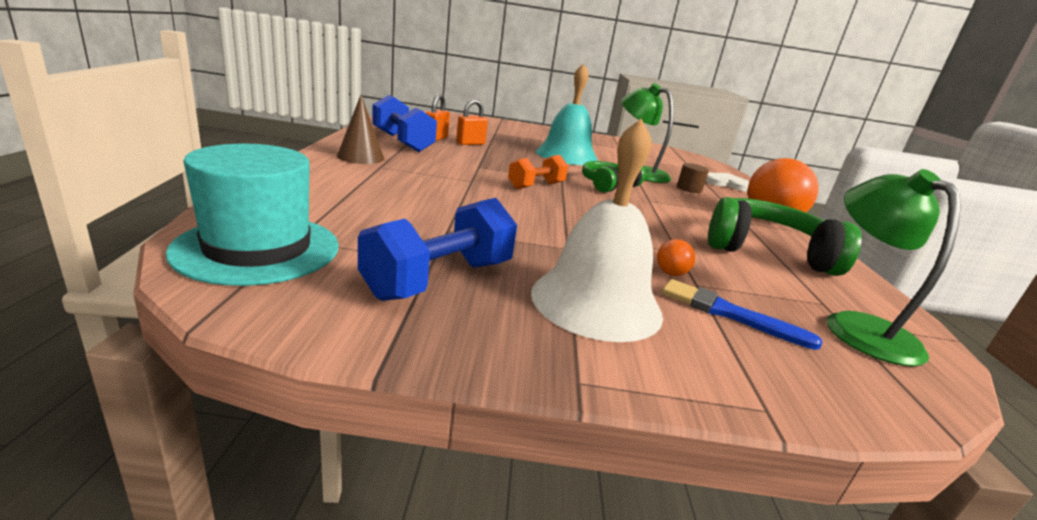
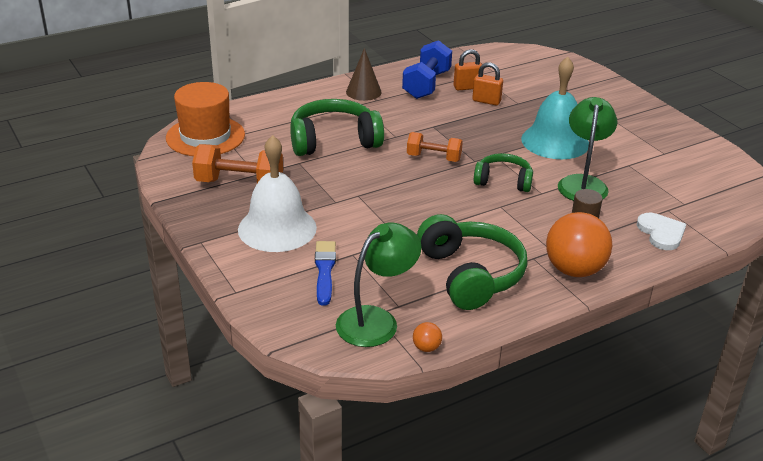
camera: 60 degrees right, 10 degrees up
(258, 248) = (205, 136): turquoise hat -> orange hat
(432, 200) = (334, 141): none -> green headphones
(440, 279) = (239, 183): blue dumbbell -> orange dumbbell
(670, 273) = (354, 242): orange ball -> orange ball (426, 348)

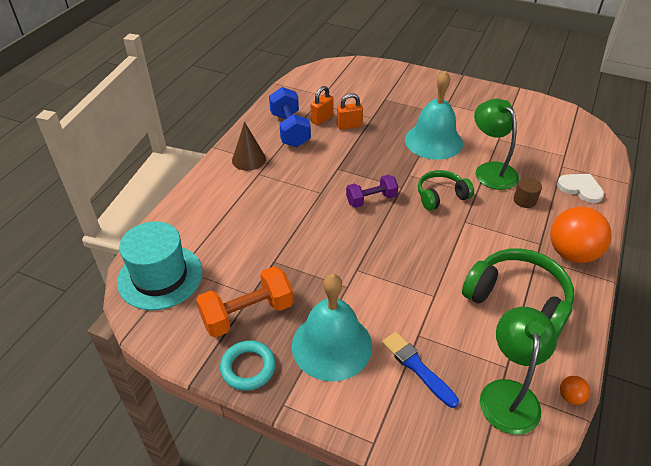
camera: 35 degrees left, 10 degrees up
(202, 212) = (248, 367): none -> turquoise ring
(205, 136) = (160, 277): orange hat -> turquoise hat
(277, 228) = (331, 345): white bell -> turquoise bell
(334, 141) = (278, 222): green headphones -> none
(433, 158) = (371, 200): orange dumbbell -> purple dumbbell

